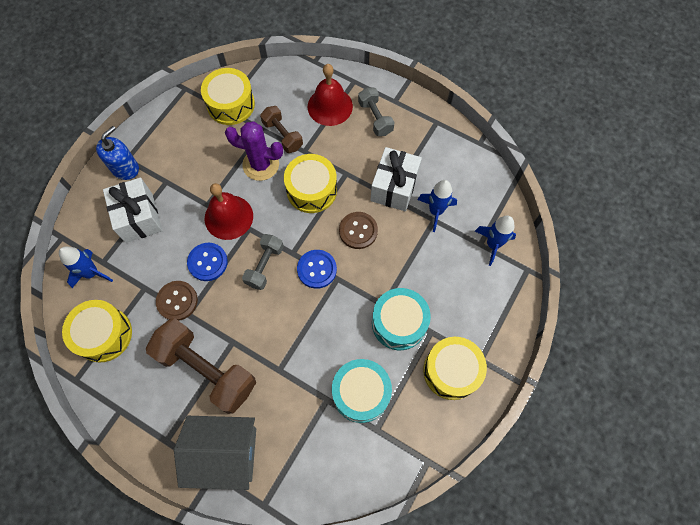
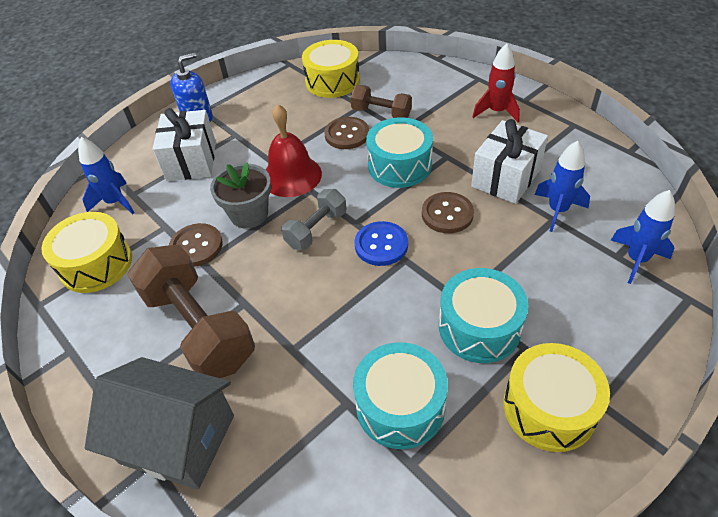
camera: 20 degrees right, 20 degrees down
(207, 262) = (249, 214): blue button -> grey flower pot
(261, 164) = (347, 134): purple cactus -> brown button
(282, 135) = (381, 113): brown dumbbell -> brown dumbbell turned 45 degrees counterclockwise
(311, 190) = (399, 165): yellow drum -> turquoise drum
(330, 106) = (444, 95): red bell -> none
(375, 118) = (496, 112): grey dumbbell -> red rocket

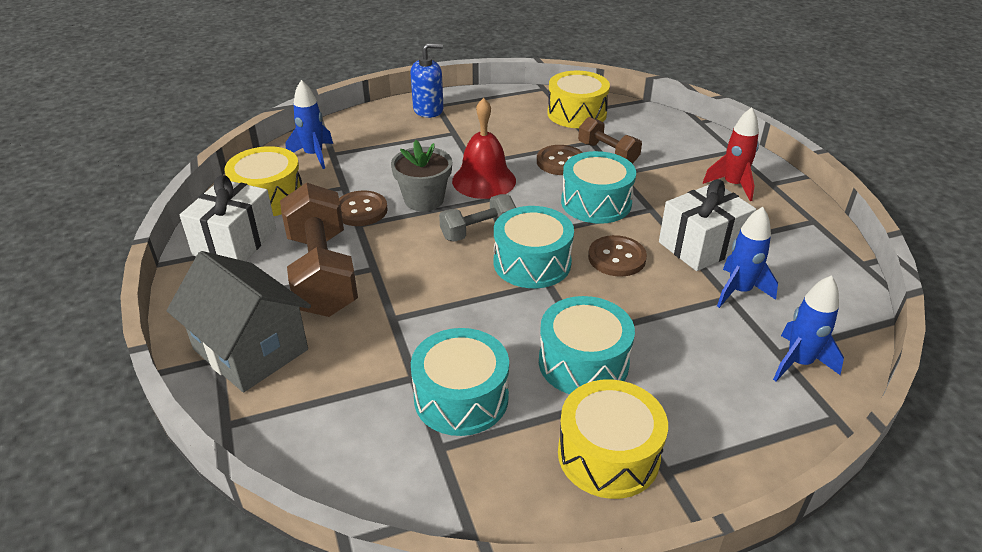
camera: 20 degrees right, 10 degrees down
(191, 161) = (400, 142): white gift -> white gift (235, 242)
(381, 245) = (532, 263): blue button -> turquoise drum

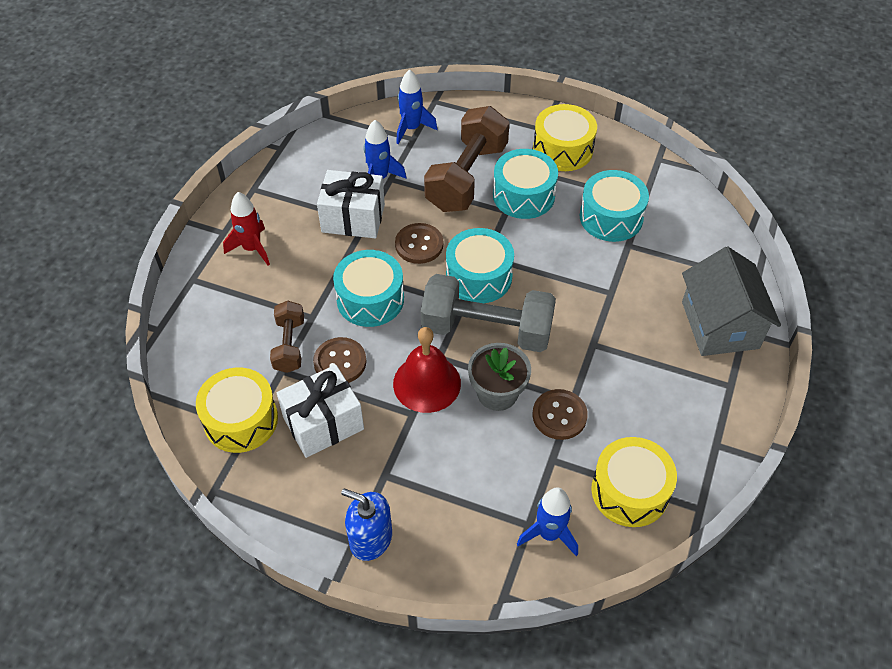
camera: 140 degrees left, 15 degrees up
(235, 242) = (687, 444): white gift -> white gift (323, 423)
(322, 273) = (635, 363): brown dumbbell -> brown dumbbell (467, 177)
(478, 231) = (487, 330): grey dumbbell -> grey dumbbell, size x1.85

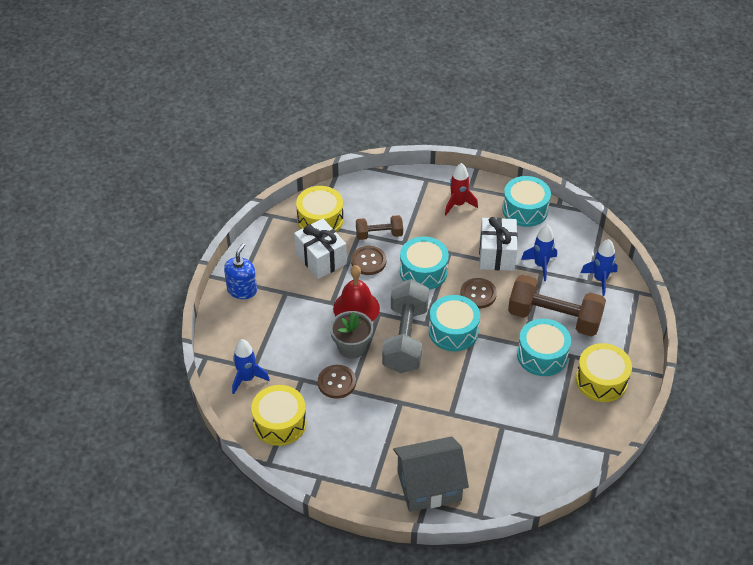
camera: 85 degrees right, 5 degrees down
(611, 217) = (530, 414): turquoise drum -> turquoise drum (525, 210)

